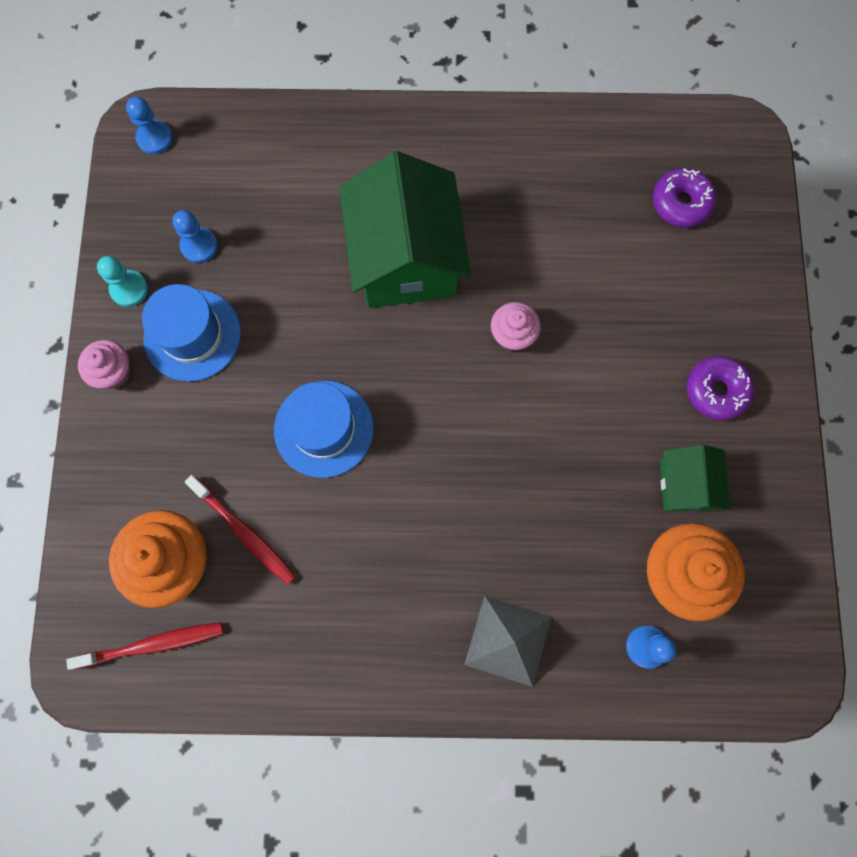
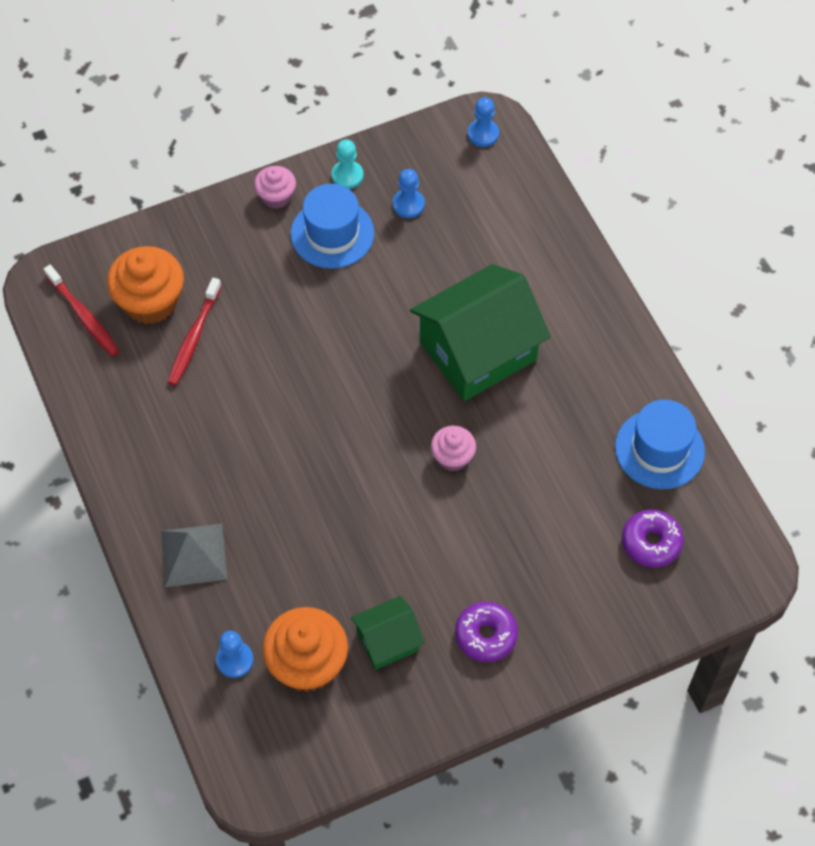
camera: 65 degrees right, 15 degrees down
(324, 429) = (302, 355): blue hat -> blue hat (659, 449)

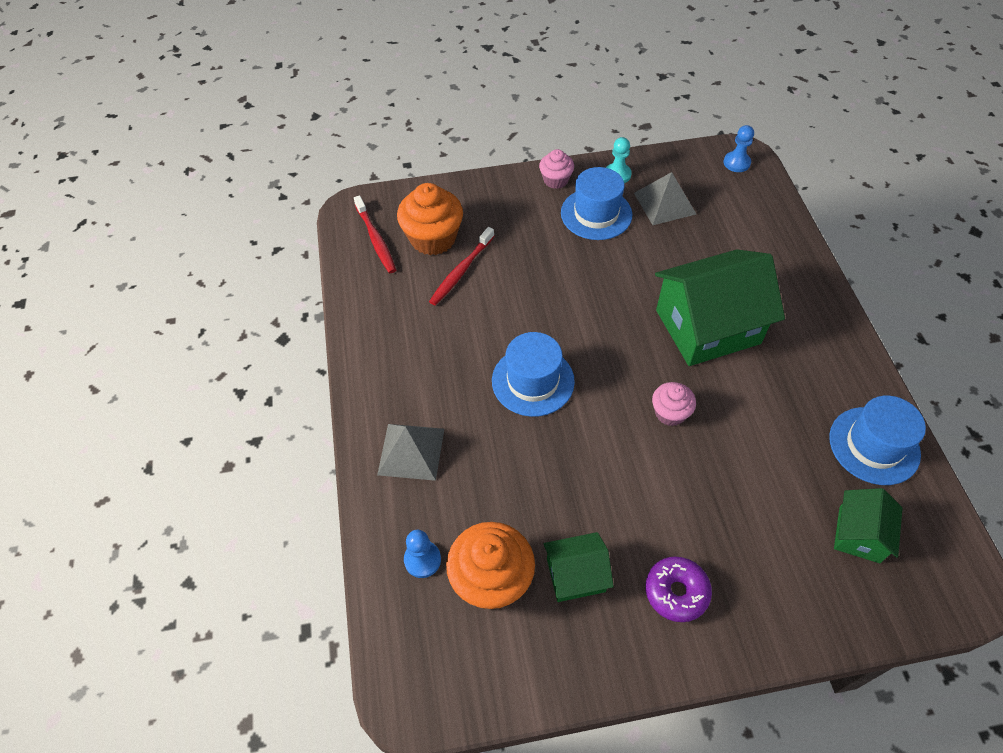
camera: 15 degrees right, 5 degrees down
(303, 451) = (533, 381): none -> blue hat
(408, 205) = (665, 203): blue pawn -> grey pyramid
(651, 542) = (859, 534): purple donut -> green house

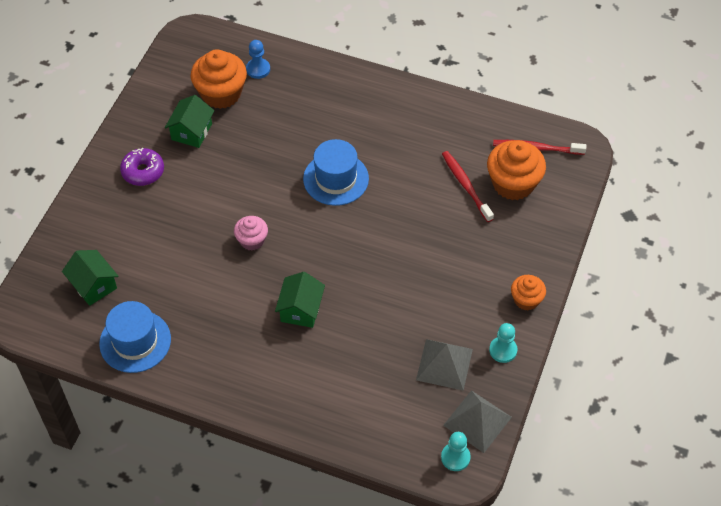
camera: 120 degrees right, 0 degrees up
(411, 451) = (332, 93): grey pyramid -> grey pyramid (477, 421)
(555, 180) = (526, 300): pink cupcake -> orange cupcake
(596, 214) = (466, 306): blue hat -> none
(707, 327) = (301, 309): green house -> green house, size x0.51
(736, 163) = (455, 457): blue pawn -> turquoise pawn

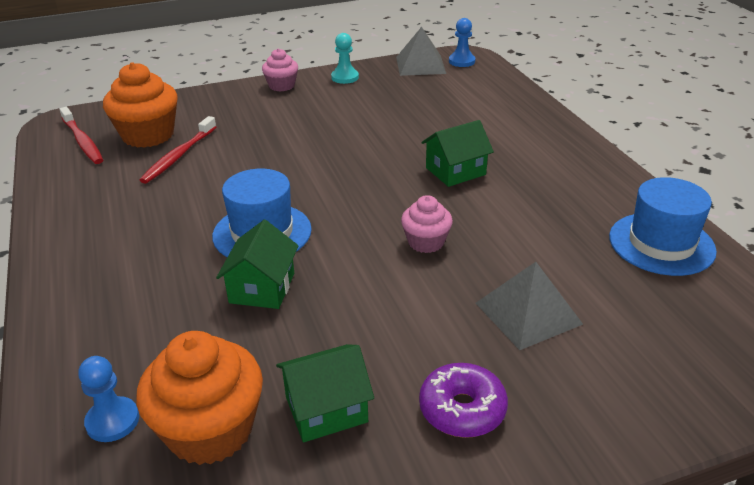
camera: 130 degrees left, 20 degrees down
(93, 285) = (672, 322): green house -> green house (262, 288)
(444, 364) = (395, 91): grey pyramid -> grey pyramid (528, 313)
(455, 457) = (461, 61): turquoise pawn -> blue pawn
(526, 300) = (281, 86): orange cupcake -> pink cupcake

